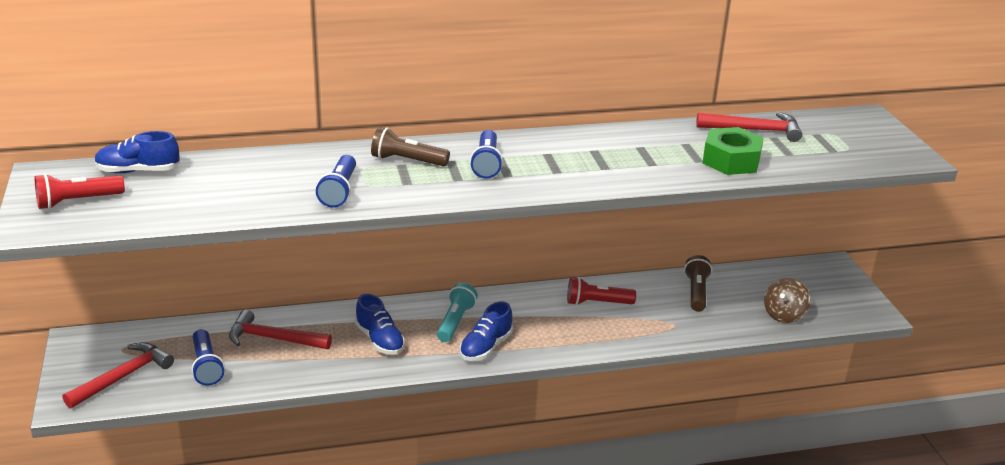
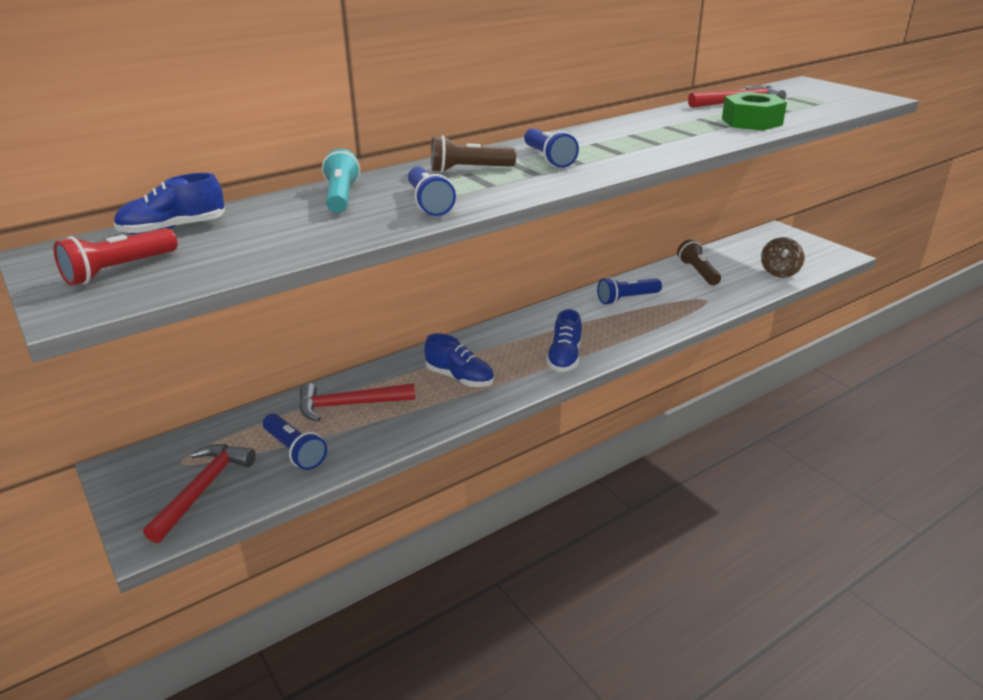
camera: 20 degrees left, 0 degrees up
(455, 321) = (517, 344): turquoise flashlight -> turquoise flashlight (341, 197)
(597, 303) = (627, 299): red flashlight -> blue flashlight

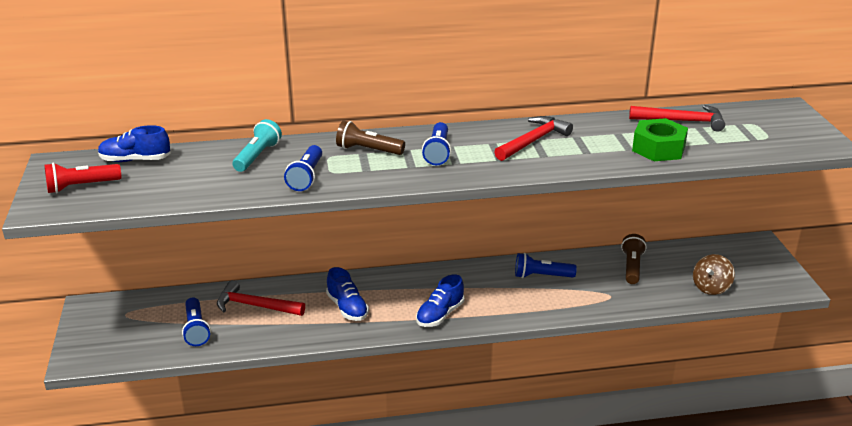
camera: 25 degrees right, 0 degrees up
(203, 489) = (125, 338): red hammer -> red hammer (533, 141)

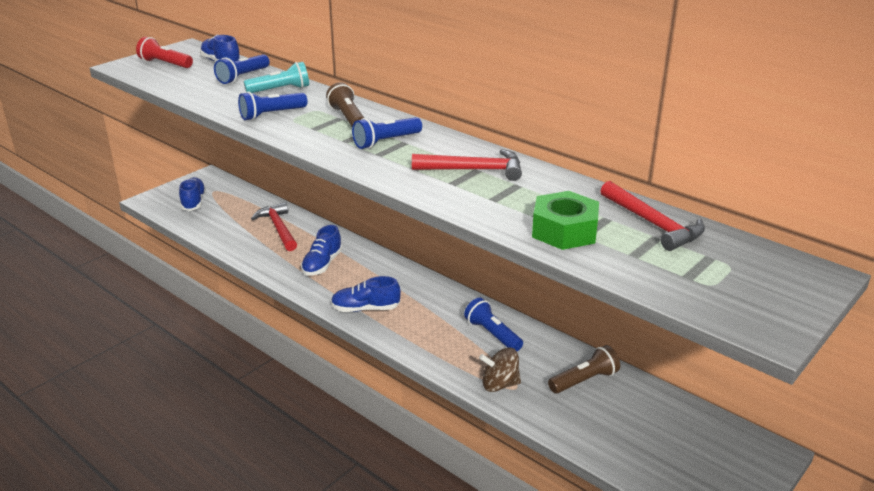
camera: 50 degrees right, 0 degrees up
(127, 334) = (193, 202): none -> blue shoe
(196, 329) = (225, 221): blue flashlight -> blue flashlight (243, 77)
(711, 287) = (625, 449): brown spinning top -> brown spinning top (499, 384)

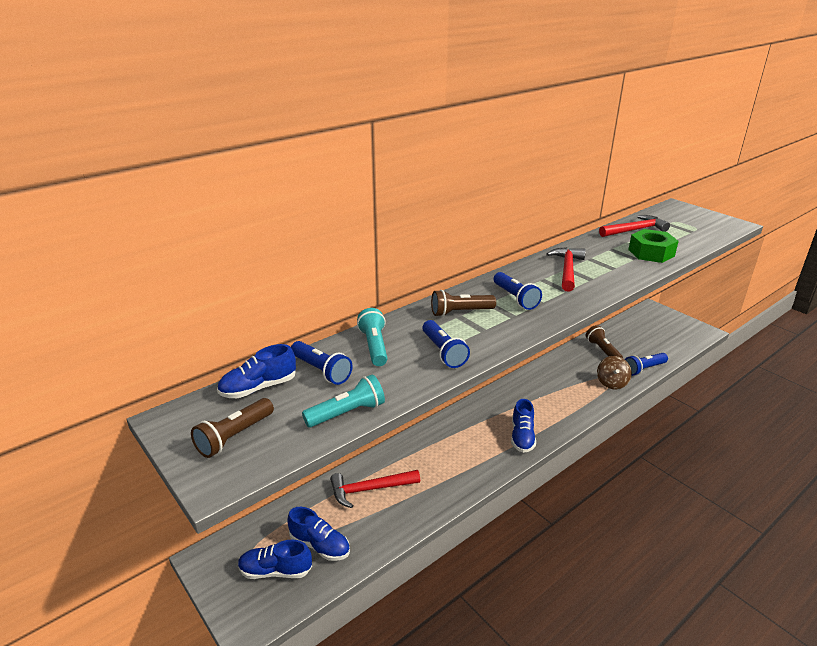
camera: 80 degrees left, 0 degrees up
(165, 64) = (234, 437): red flashlight -> brown flashlight
(185, 90) = (347, 413): none -> turquoise flashlight
(322, 264) = (448, 459): blue shoe -> blue shoe (320, 545)
(492, 334) = (556, 378): blue flashlight -> blue flashlight (643, 369)

